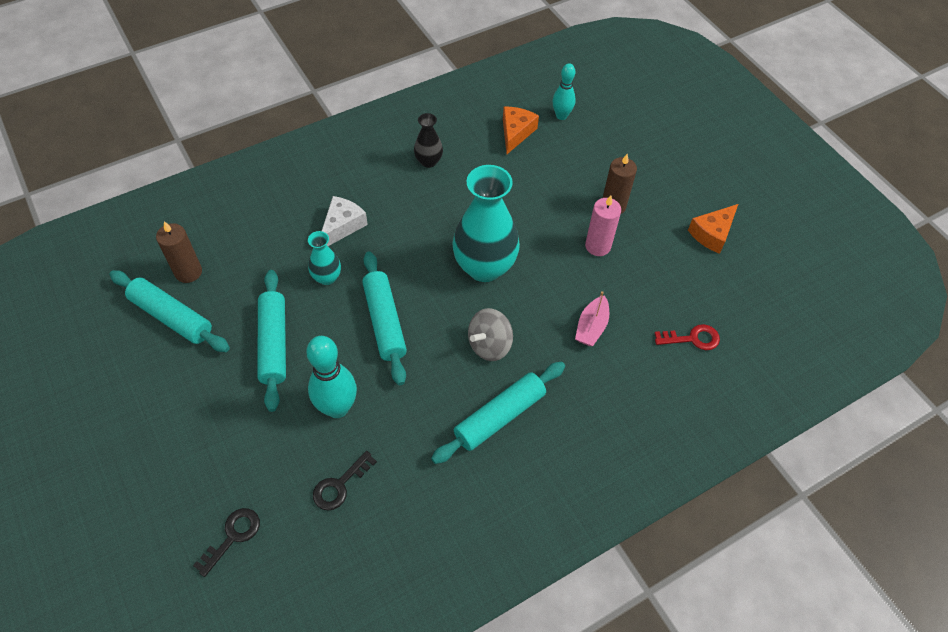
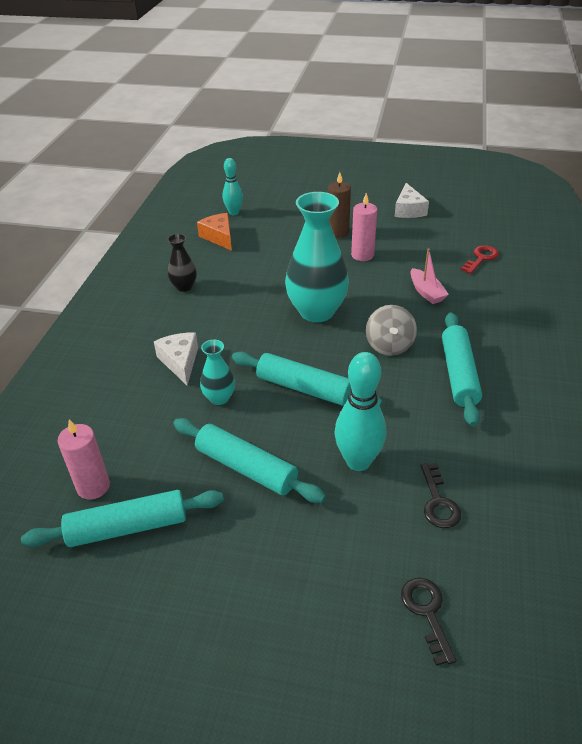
camera: 45 degrees left, 15 degrees down
(188, 272) = (93, 486): brown candle -> pink candle
(712, 234) = (408, 210): orange cheese -> white cheese

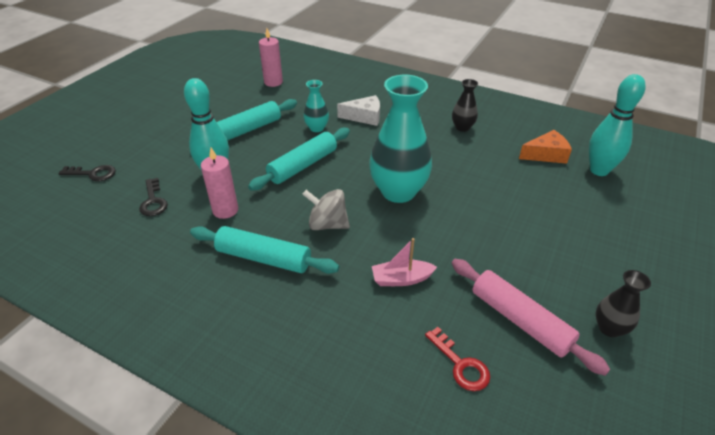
camera: 105 degrees right, 0 degrees up
(128, 527) = (237, 90): turquoise rolling pin -> none
(234, 212) = (599, 170): turquoise bowling pin -> turquoise bowling pin, size x1.59
(338, 232) = (548, 240): brown candle -> none
(362, 255) = (492, 247): pink candle -> pink candle (225, 210)
(408, 210) = (609, 328): white cheese -> black vase
(427, 240) = (520, 320): none -> pink rolling pin
(438, 502) = (153, 201): black key -> black key turned 120 degrees counterclockwise

